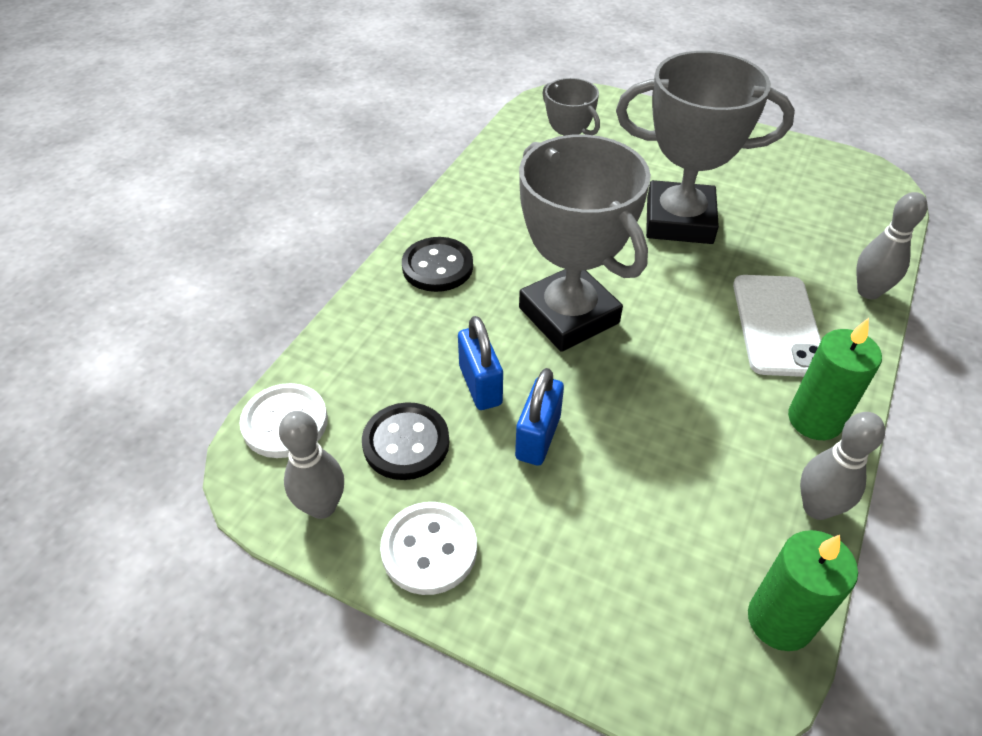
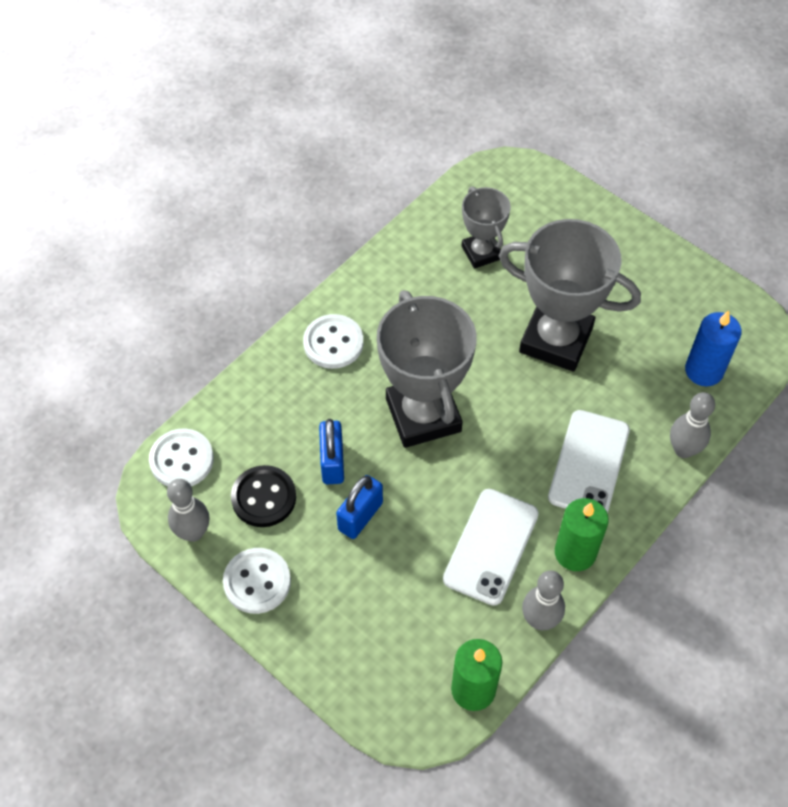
camera: 15 degrees right, 10 degrees up
(437, 267) = (333, 343): black button -> white button
(713, 435) = (491, 546): none -> white phone
(843, 219) = (704, 370): none -> blue candle

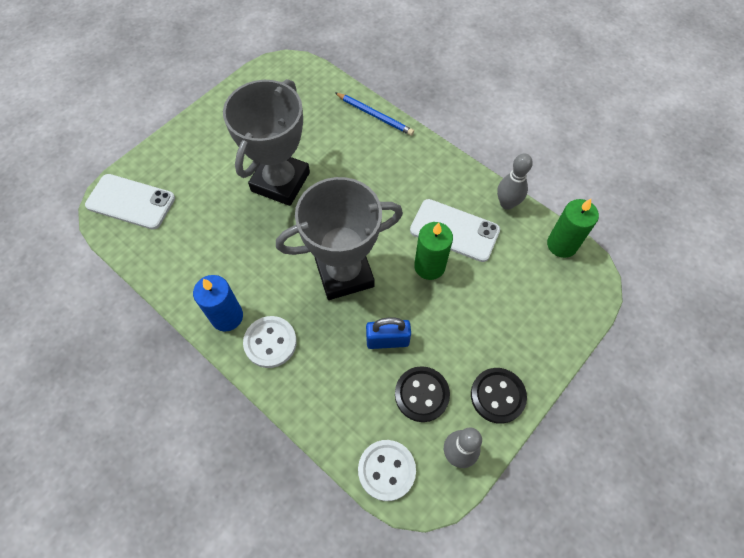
camera: 90 degrees left, 5 degrees up
(257, 582) = (497, 396): white button -> black button
(360, 516) = (435, 318): blue padlock -> none
(481, 252) = (190, 228): grey trophy -> none
(575, 552) = (455, 180): green candle -> green candle (429, 266)
(588, 463) = (386, 168): white phone -> white phone (130, 202)
(683, 449) = (375, 115): grey bowling pin -> blue pencil
(704, 370) = (313, 98): blue candle -> blue candle (227, 316)

